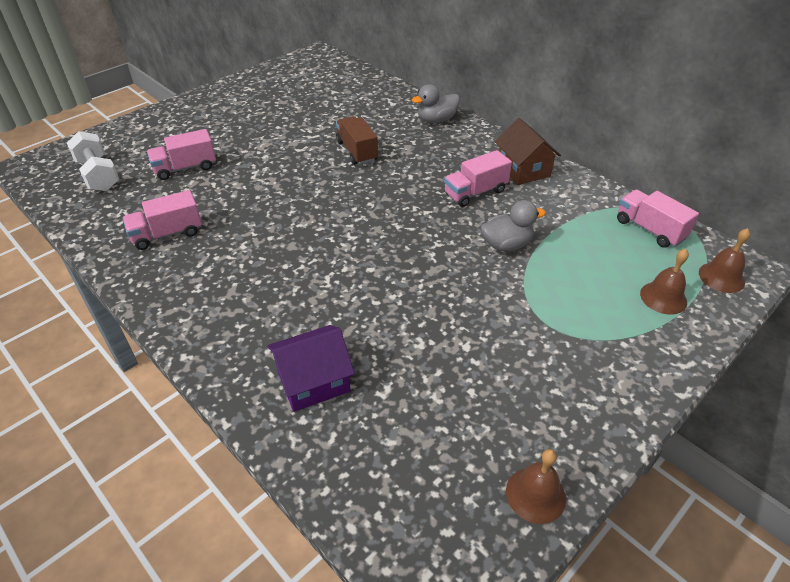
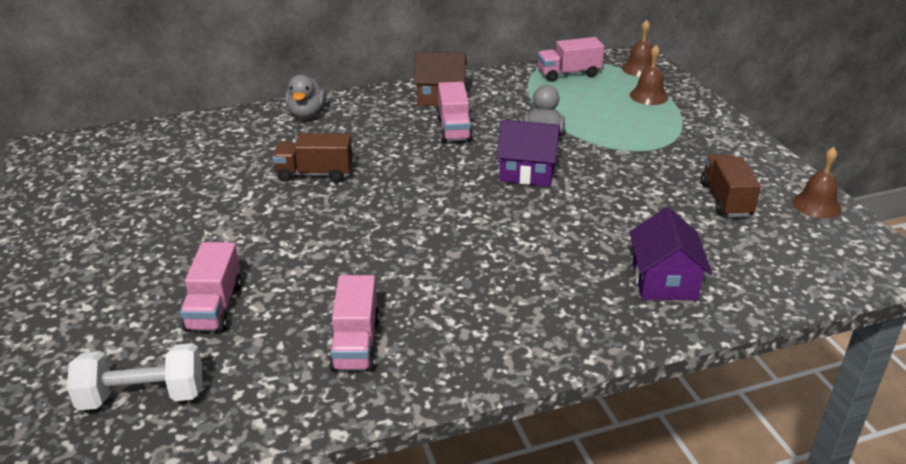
camera: 65 degrees left, 10 degrees down
(437, 252) = (527, 172): none -> purple house
(488, 404) = (726, 200): none -> brown truck

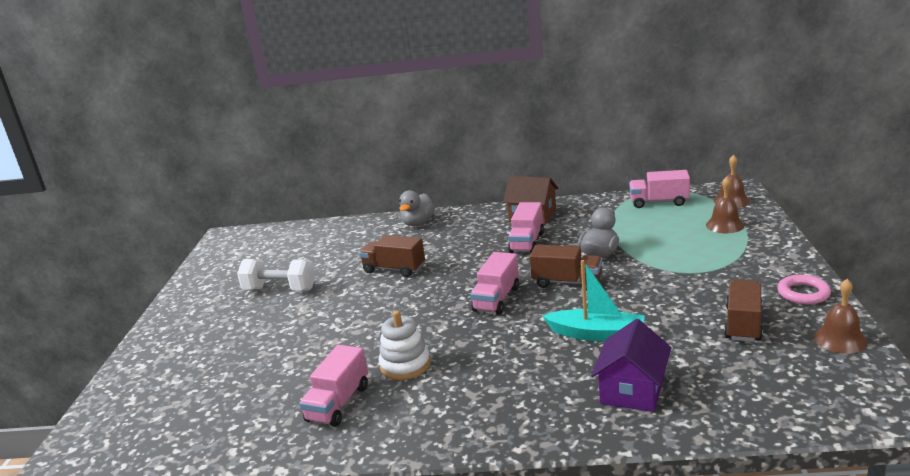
camera: 25 degrees right, 10 degrees down
(142, 397) = (171, 417): white dumbbell -> white dumbbell (280, 289)
(214, 307) = (259, 360): pink truck -> pink truck (496, 299)
(406, 287) = (405, 365): none -> white stacking toy
(527, 172) = (567, 282): purple house -> brown truck
(593, 226) = (597, 334): none -> turquoise boat
(760, 162) = (803, 293): none -> pink ring

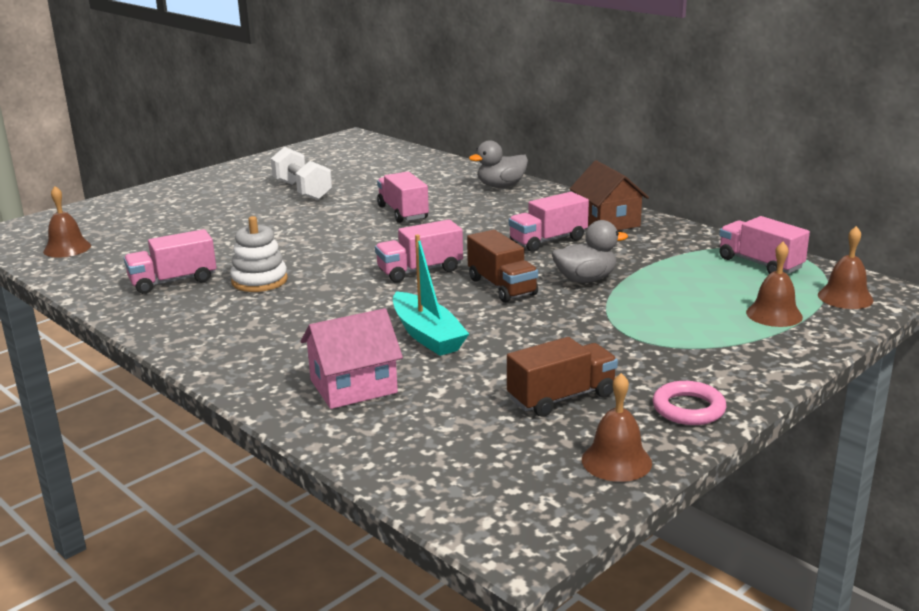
camera: 40 degrees right, 0 degrees up
(172, 434) = (67, 248): none -> brown bell
(394, 269) = (403, 212): brown truck -> pink truck
(632, 390) = (353, 386): purple house -> pink house

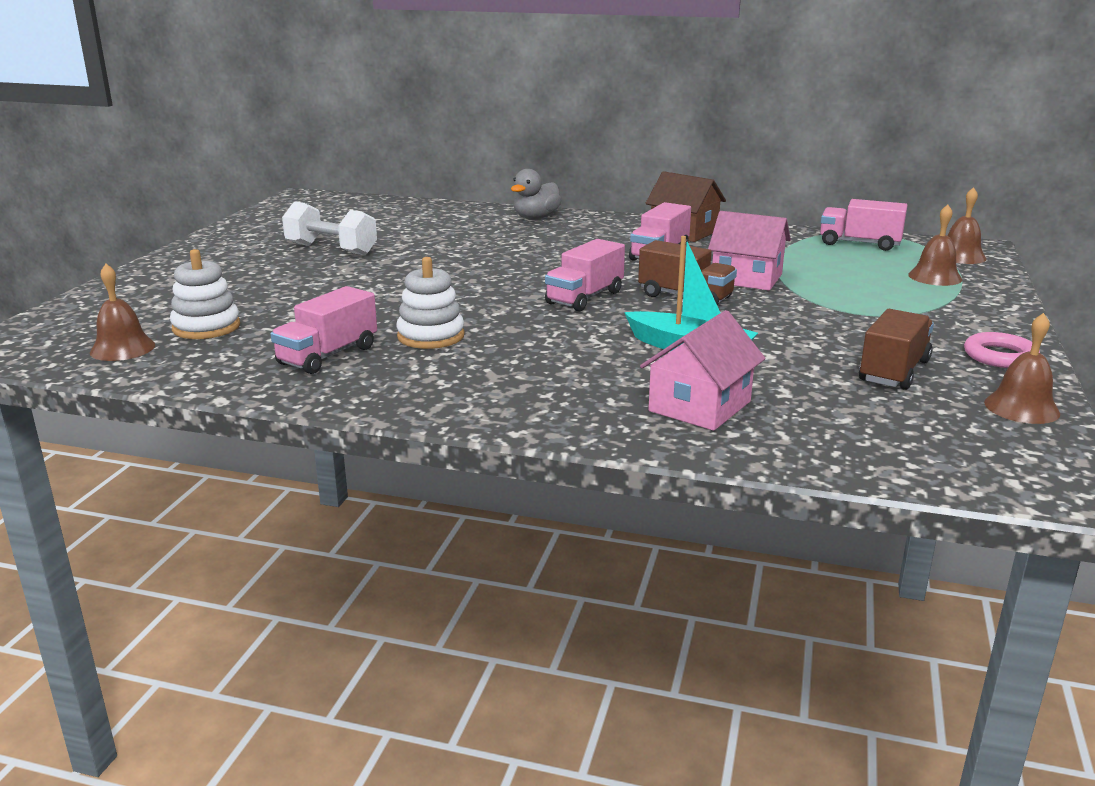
camera: 30 degrees left, 0 degrees up
(134, 242) = (206, 327): none -> white stacking toy
(403, 212) = (478, 253): pink truck -> none
(585, 279) = (746, 278): grey duck -> pink house

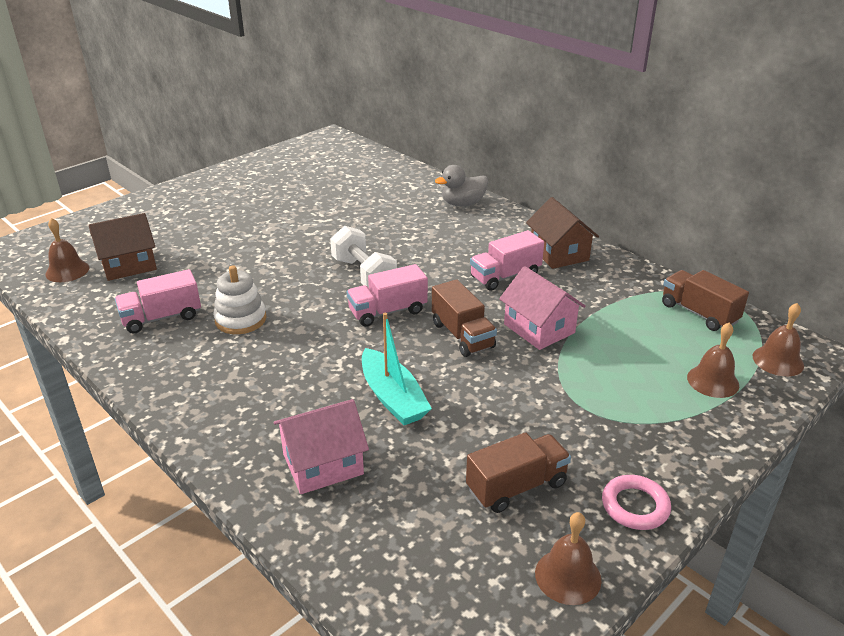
camera: 30 degrees right, 10 degrees up
(206, 327) = (128, 265): white stacking toy -> brown house
(331, 249) = (283, 204): white dumbbell -> white dumbbell (363, 274)
(859, 243) = (699, 313): pink truck -> brown truck

